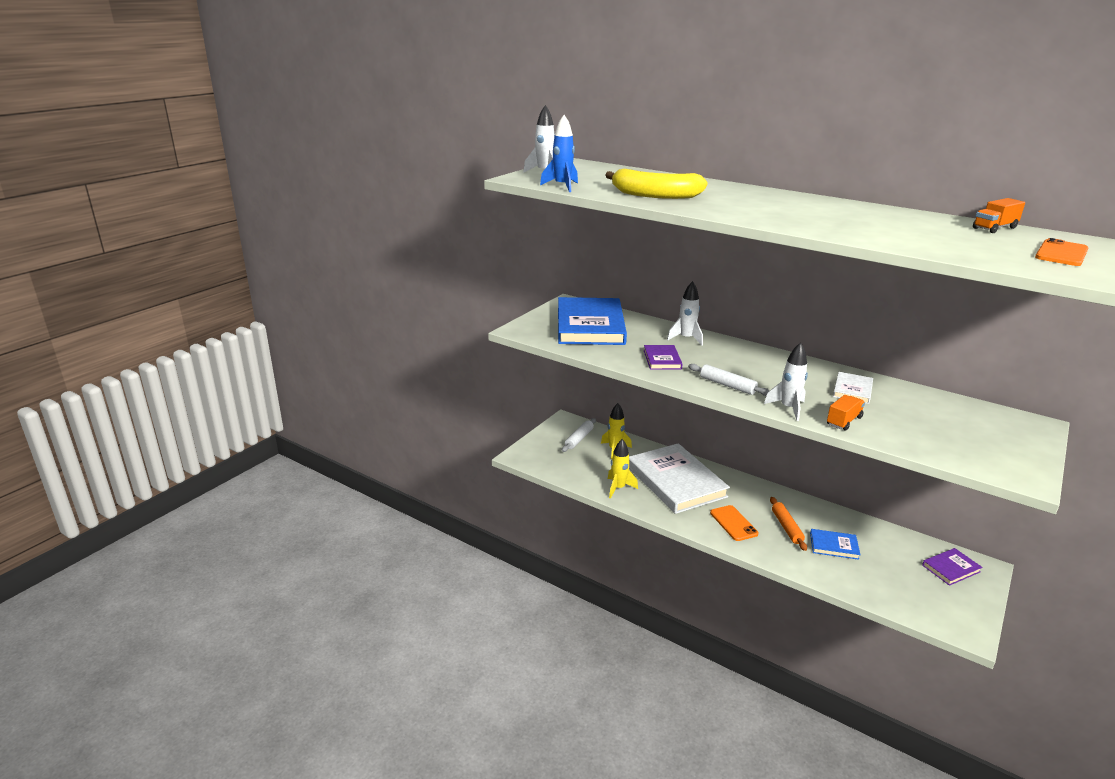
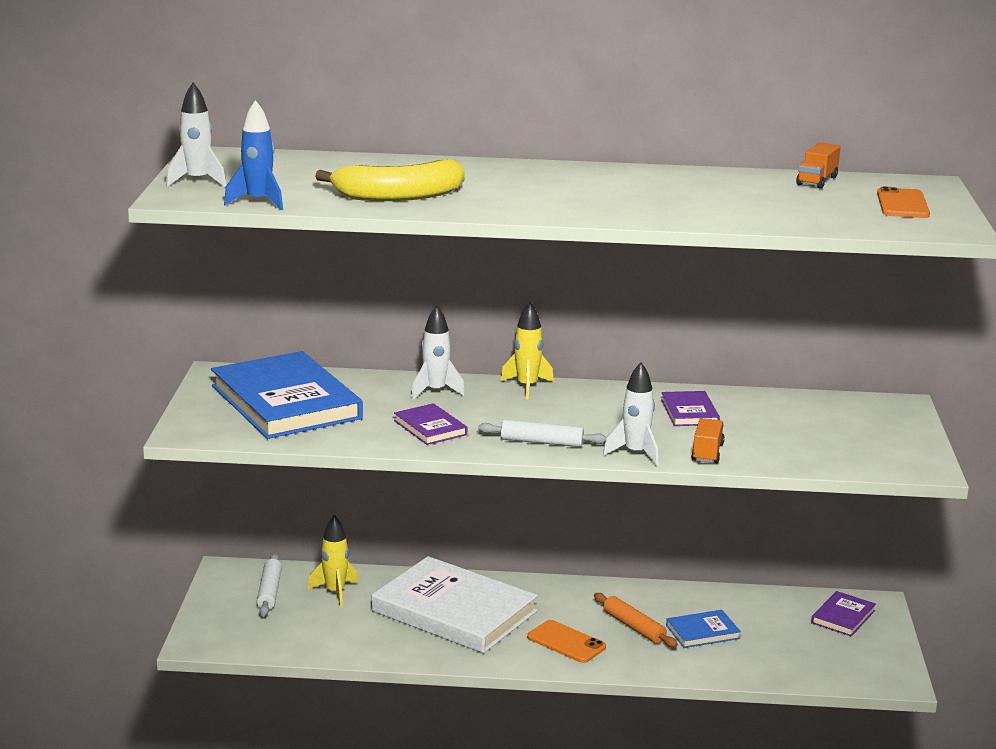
camera: 30 degrees left, 5 degrees down
(618, 488) = (381, 643): yellow rocket -> yellow rocket (527, 387)
(852, 390) = (689, 412): white book -> purple book

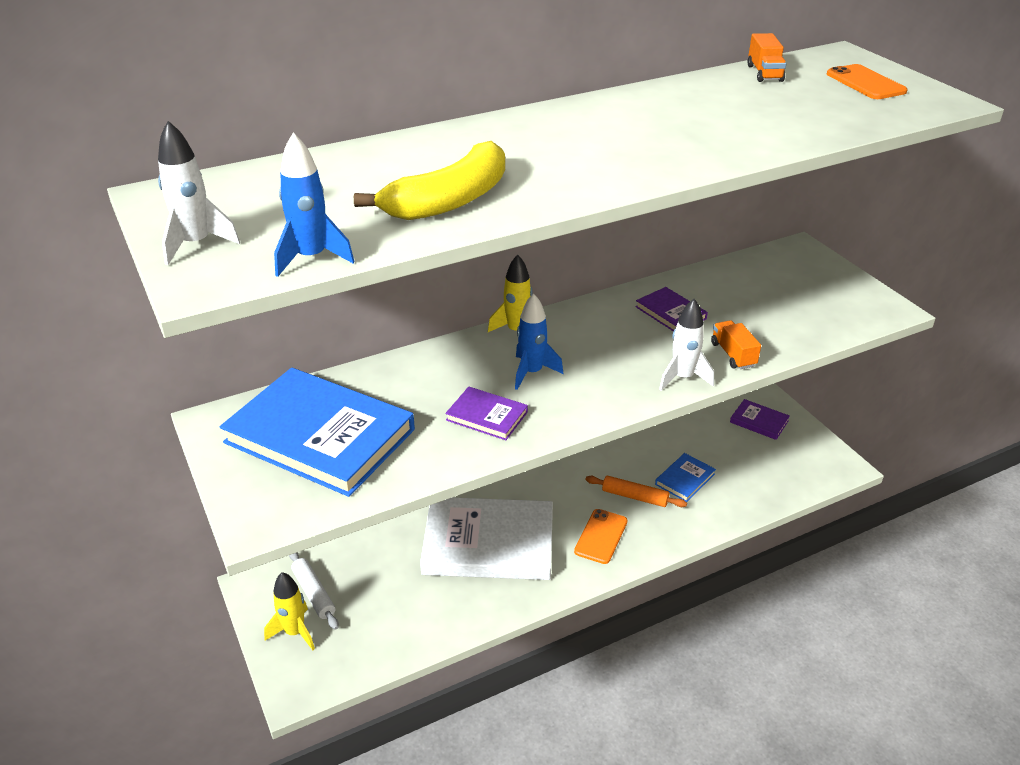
camera: 30 degrees left, 15 degrees up
(335, 592) = (373, 567): yellow rocket -> yellow rocket (295, 632)
(436, 391) = (445, 366): white rocket -> none
(504, 414) = (532, 372): none -> blue rocket
(542, 442) = (598, 395): white rolling pin -> none
(566, 642) = (601, 536): orange phone -> orange phone turned 75 degrees counterclockwise
(843, 617) = (759, 421): purple book -> purple book turned 60 degrees counterclockwise

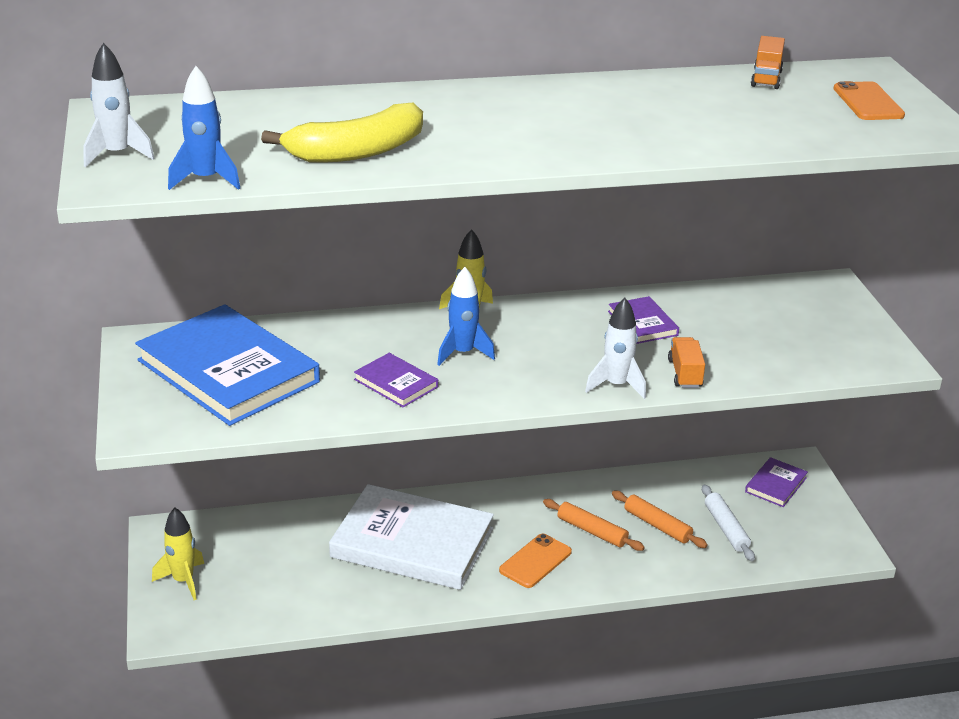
camera: 15 degrees right, 5 degrees down
(314, 593) = (215, 551): white rolling pin -> white rolling pin (726, 528)
(685, 479) = (657, 525): blue book -> orange rolling pin
(759, 421) = (775, 485): purple book -> purple book turned 75 degrees clockwise

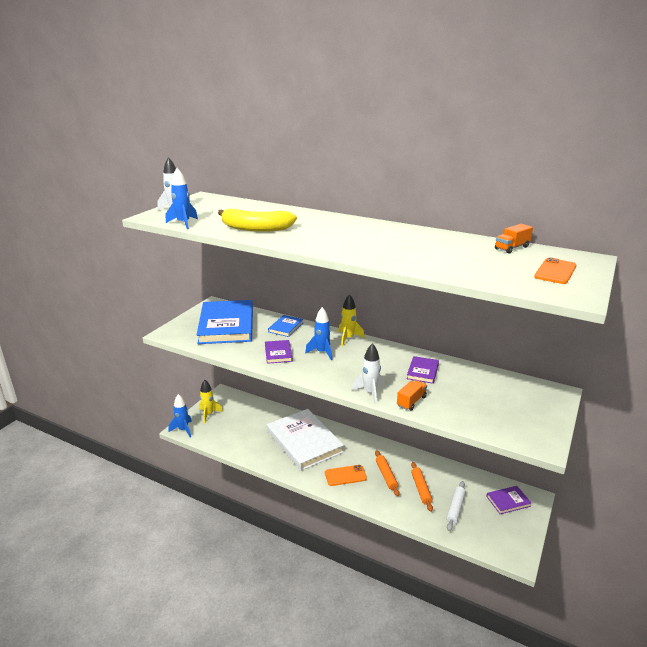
camera: 40 degrees right, 5 degrees down
(169, 630) = (183, 430): none -> blue rocket
(341, 334) = (286, 327): none -> blue book

